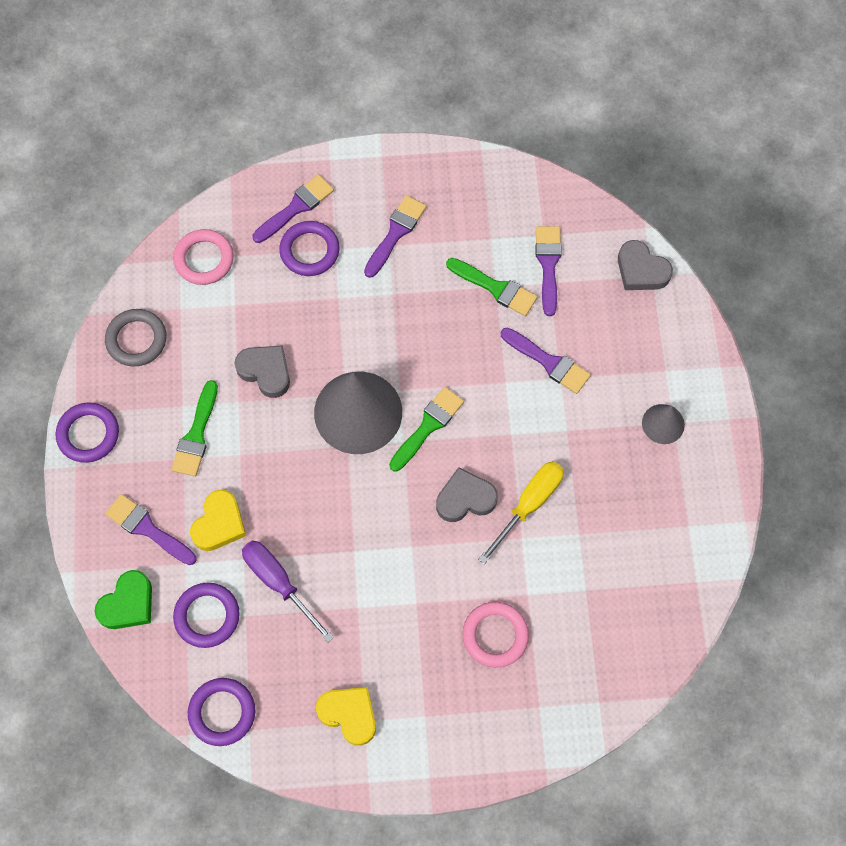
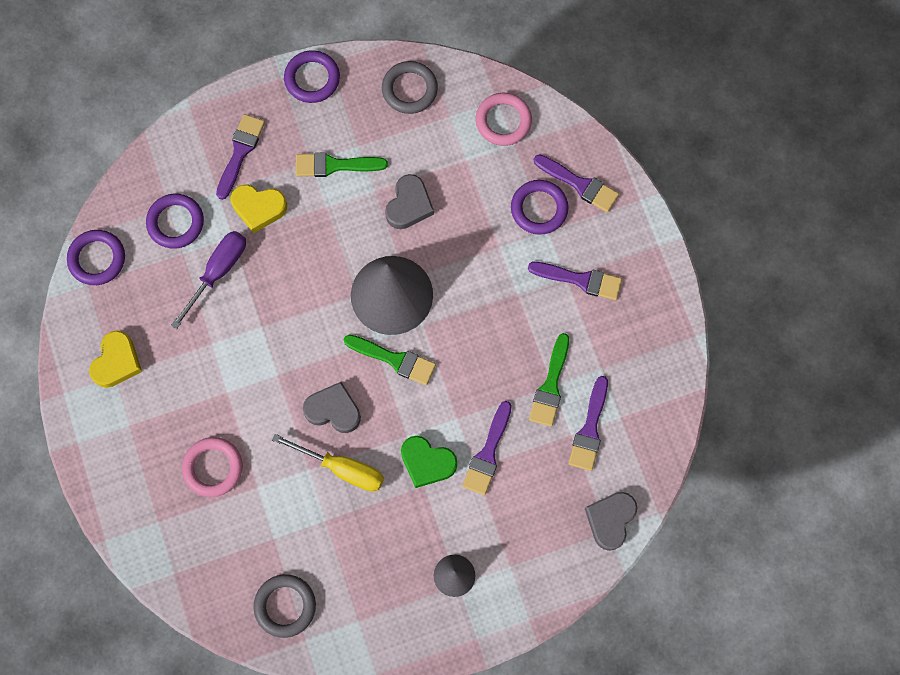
camera: 75 degrees right, 5 degrees up
(128, 604) = (172, 157): green heart -> green heart (427, 462)
(465, 498) = (333, 410): grey heart -> grey heart turned 45 degrees counterclockwise
(548, 265) = (589, 429): purple brush -> purple brush turned 120 degrees clockwise
(658, 594) = (285, 606): none -> grey ring

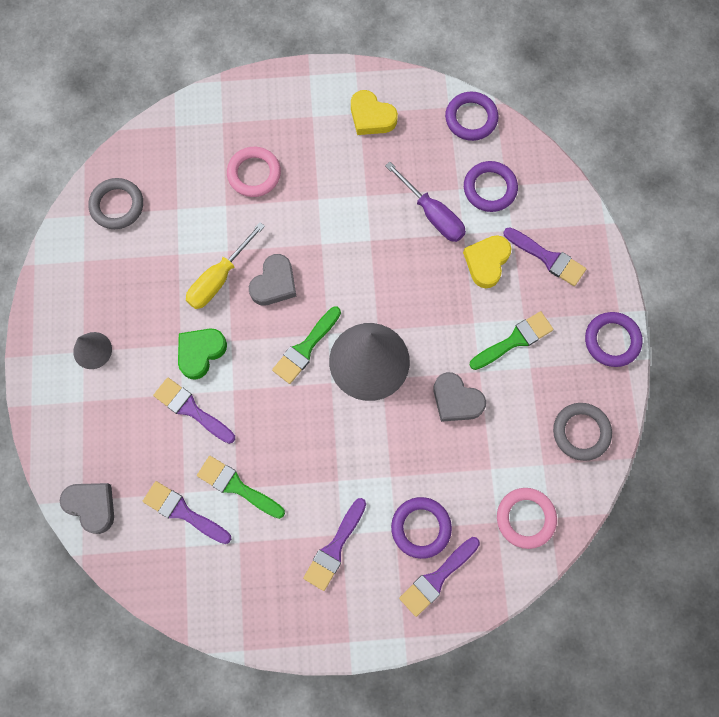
camera: 105 degrees right, 0 degrees up
(334, 165) = (514, 340): green brush -> green brush turned 45 degrees clockwise

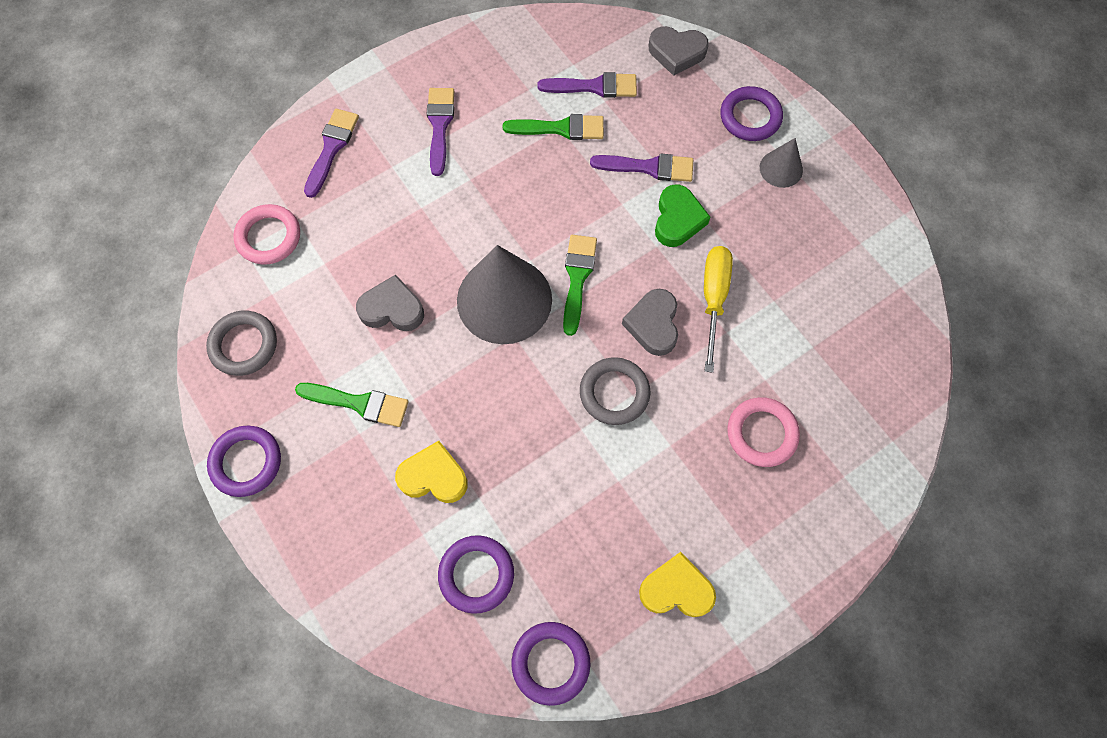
camera: 150 degrees right, 5 degrees down
(117, 205) = (876, 315): grey ring -> grey ring (614, 393)
(421, 528) = (368, 180): purple ring -> purple ring (750, 117)
(432, 214) = (528, 500): purple screwdriver -> none
(486, 262) = (433, 476): yellow heart -> yellow heart turned 75 degrees counterclockwise
(514, 340) = (359, 403): green brush -> green brush turned 105 degrees counterclockwise
(547, 258) = (363, 522): purple brush -> none

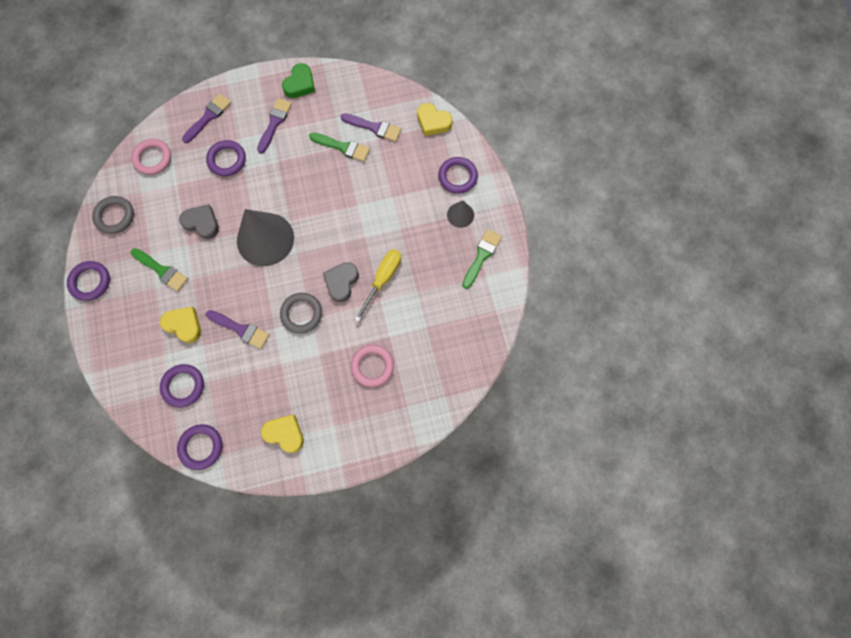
camera: 20 degrees right, 5 degrees up
(390, 202) = (227, 160): none -> purple ring
(577, 278) = (311, 240): green brush -> green brush (482, 256)
(648, 167) = (383, 188): purple brush -> purple brush (241, 329)
(676, 53) = (433, 122): grey heart -> yellow heart
(678, 219) = (385, 225): green heart -> green heart (300, 84)

